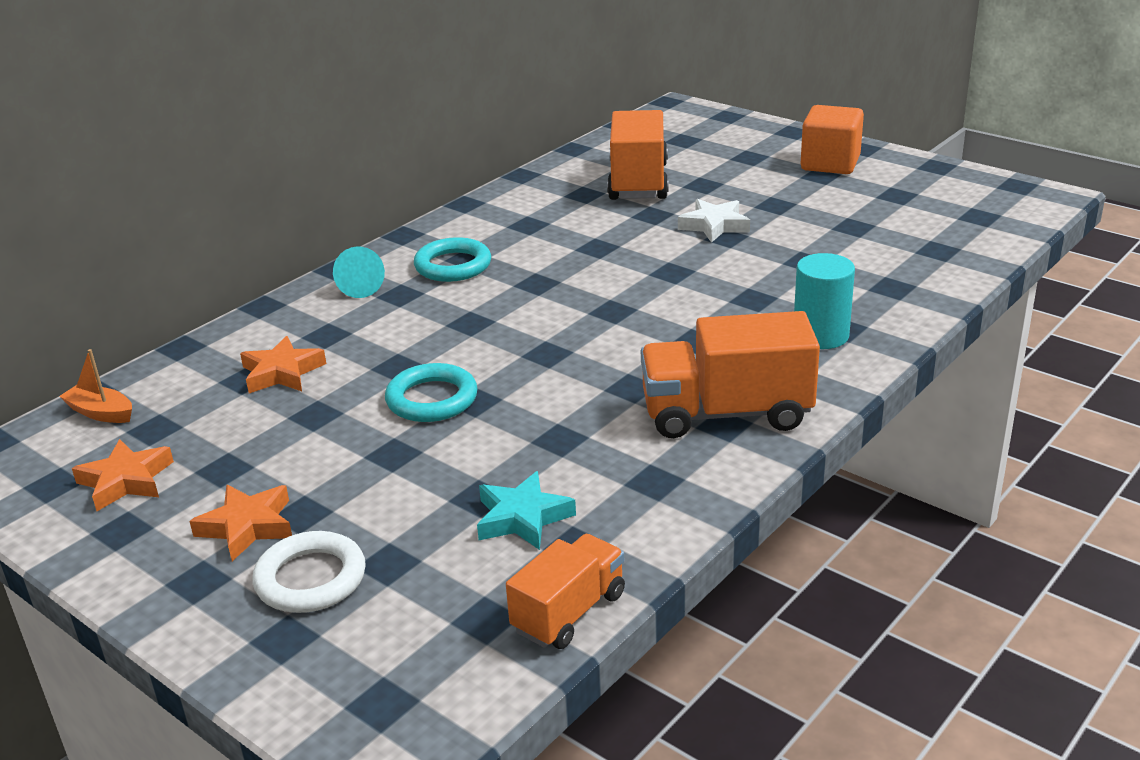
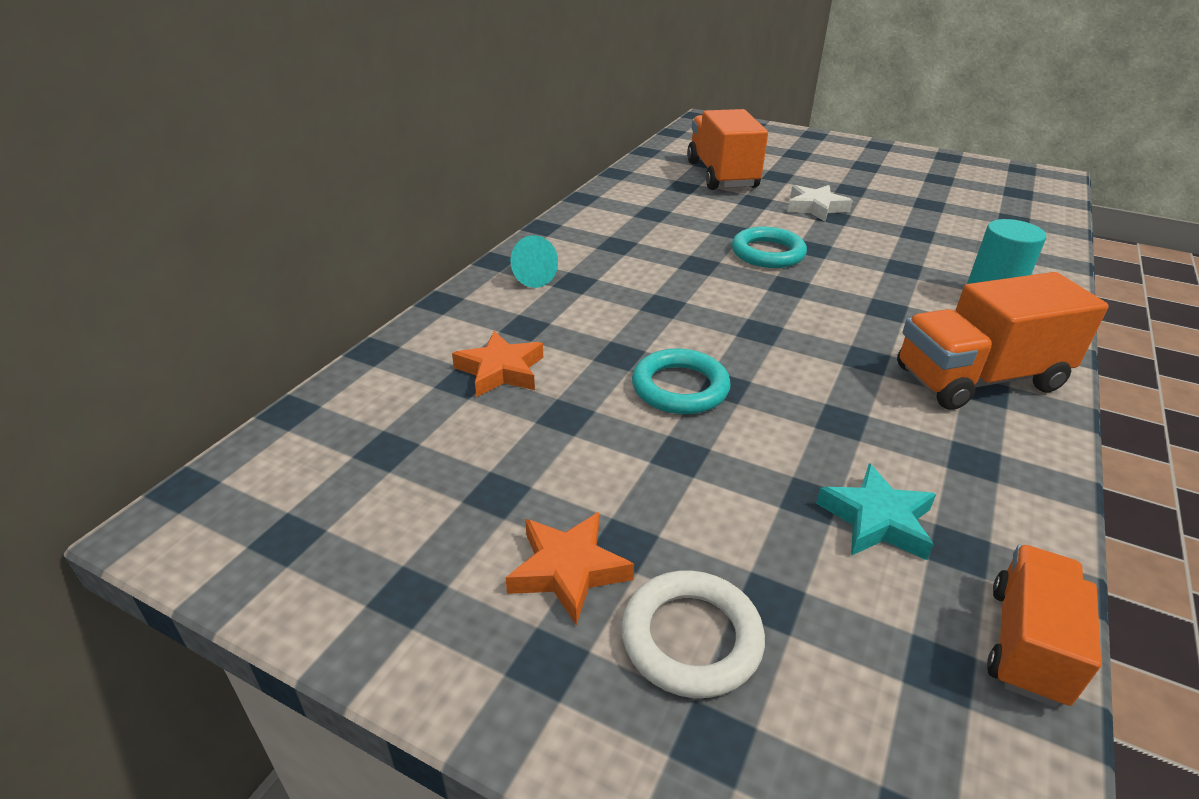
camera: 15 degrees left, 5 degrees up
(101, 413) = (311, 435): orange boat -> none
(126, 481) = (382, 523): orange star -> none
(453, 266) = (608, 252): turquoise ring -> turquoise ring (767, 253)
(830, 164) = (865, 157): orange cube -> none

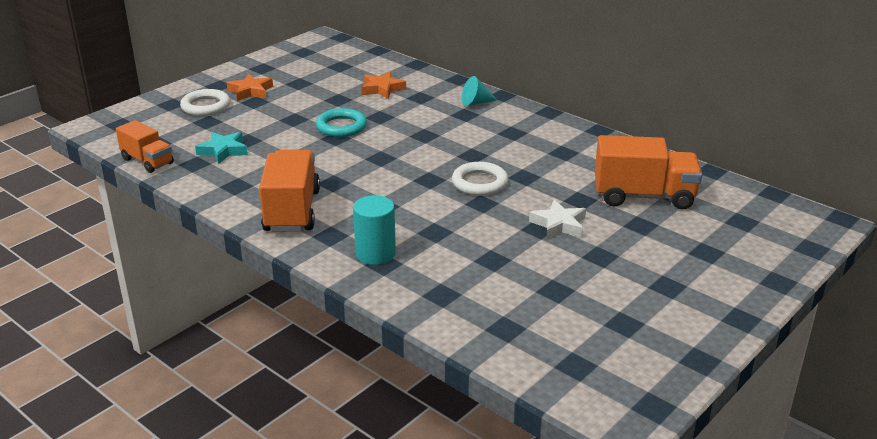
camera: 105 degrees right, 5 degrees down
(767, 253) = (479, 183): turquoise ring -> white ring

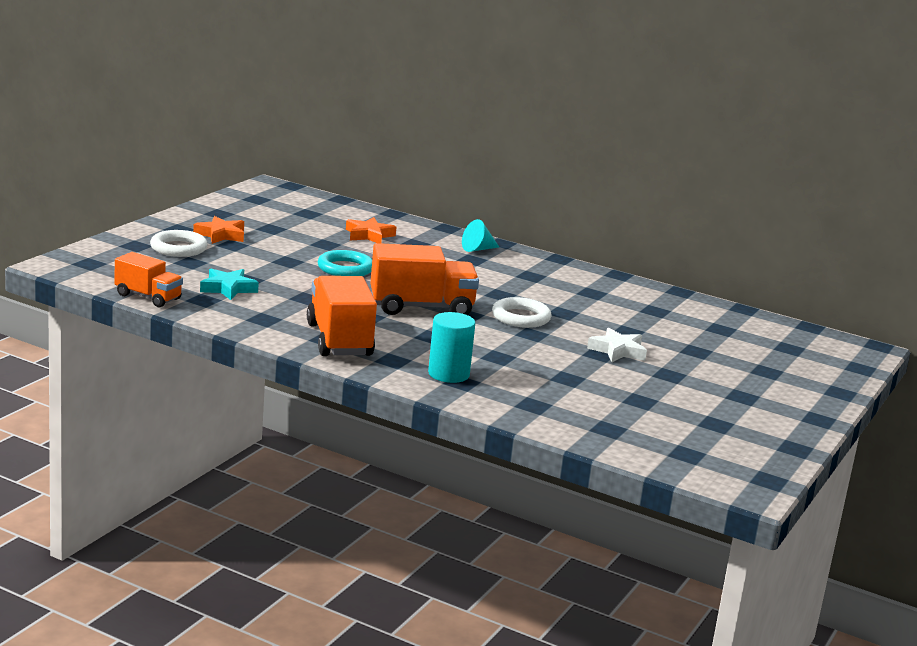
camera: 15 degrees left, 10 degrees down
(643, 196) = (688, 328): orange truck -> orange truck (421, 307)

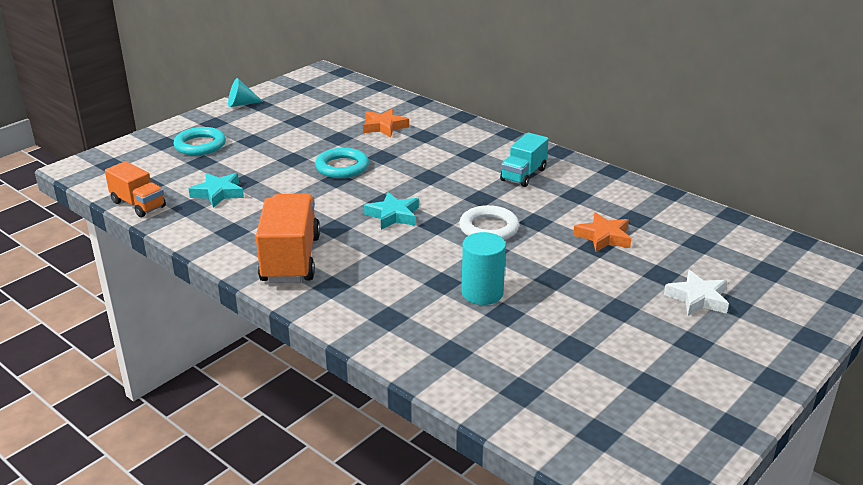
camera: 15 degrees right, 10 degrees up
(178, 248) = (200, 145): white ring -> turquoise ring
(221, 235) = (247, 129): orange star -> orange star (603, 237)
(421, 307) = (393, 215): orange truck -> turquoise star
(448, 374) = (380, 306): turquoise cylinder -> turquoise cylinder (482, 293)
(478, 249) = (482, 141): turquoise cone -> turquoise cone (241, 104)
(533, 276) = (523, 175): none -> turquoise truck
(617, 351) = (574, 274): white star -> white star (697, 298)

